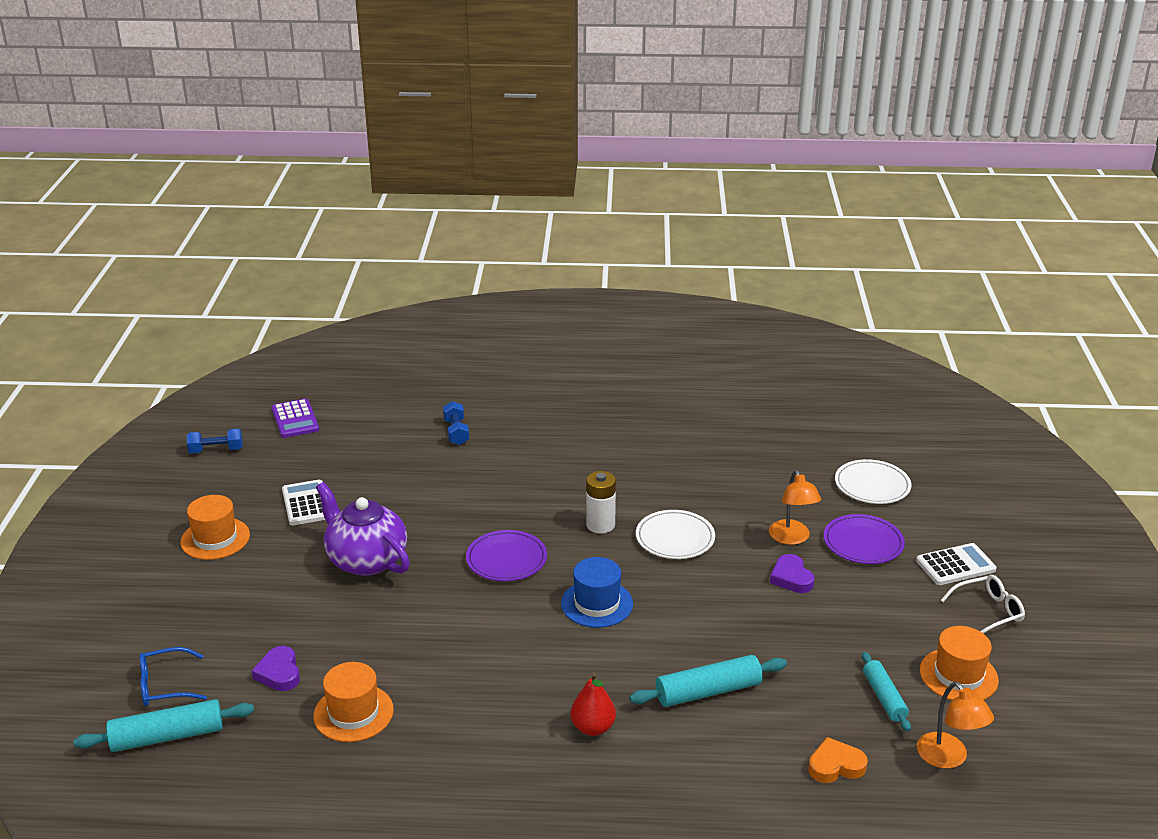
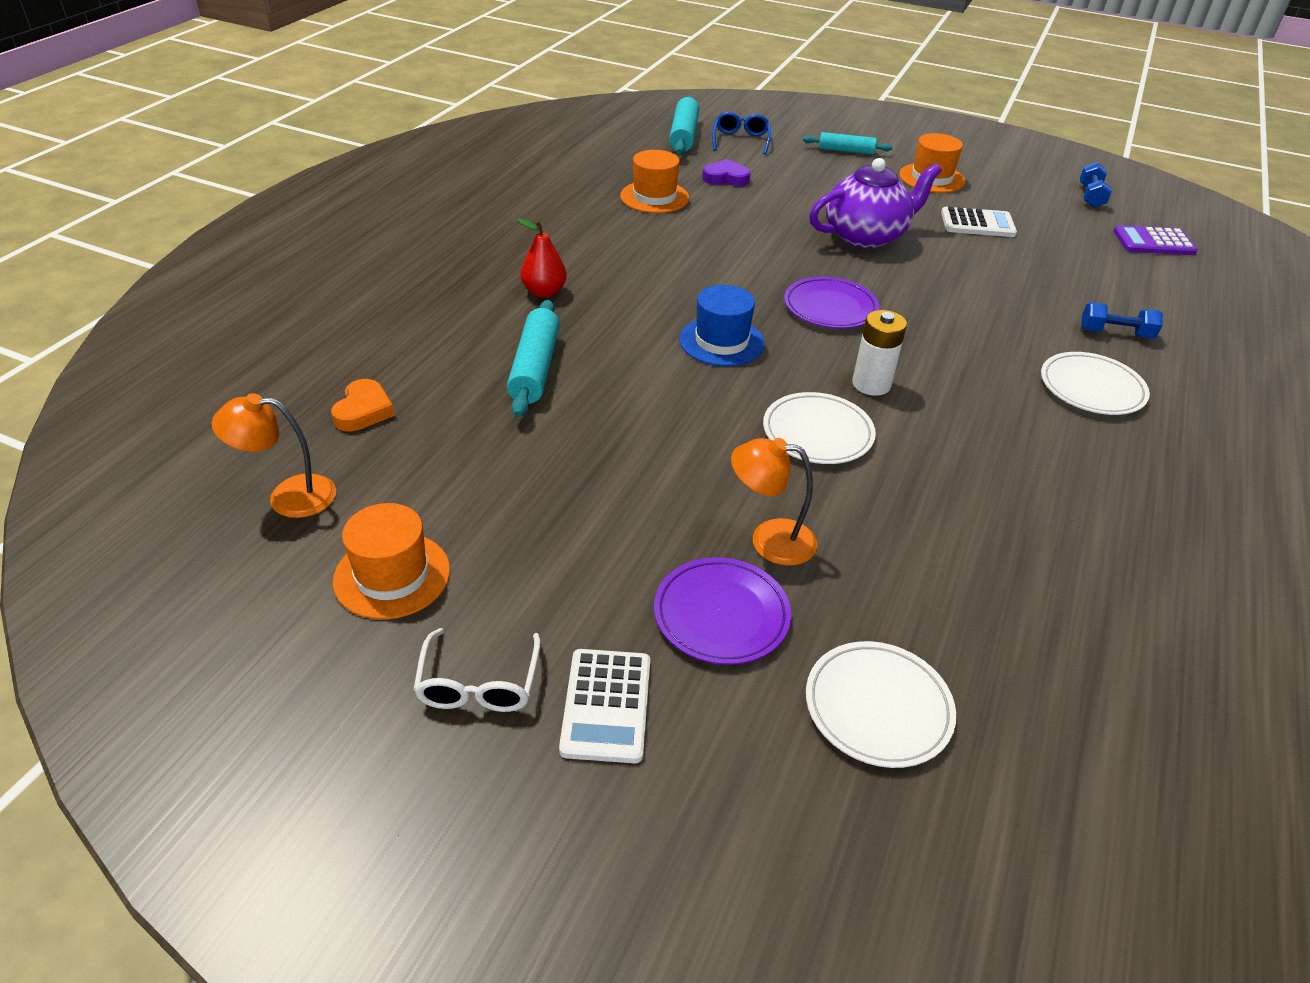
camera: 110 degrees right, 10 degrees up
(536, 439) = (1092, 388): none -> white plate
(791, 578) = (682, 503): purple heart -> none
(884, 697) = (417, 489): turquoise rolling pin -> turquoise rolling pin (846, 151)

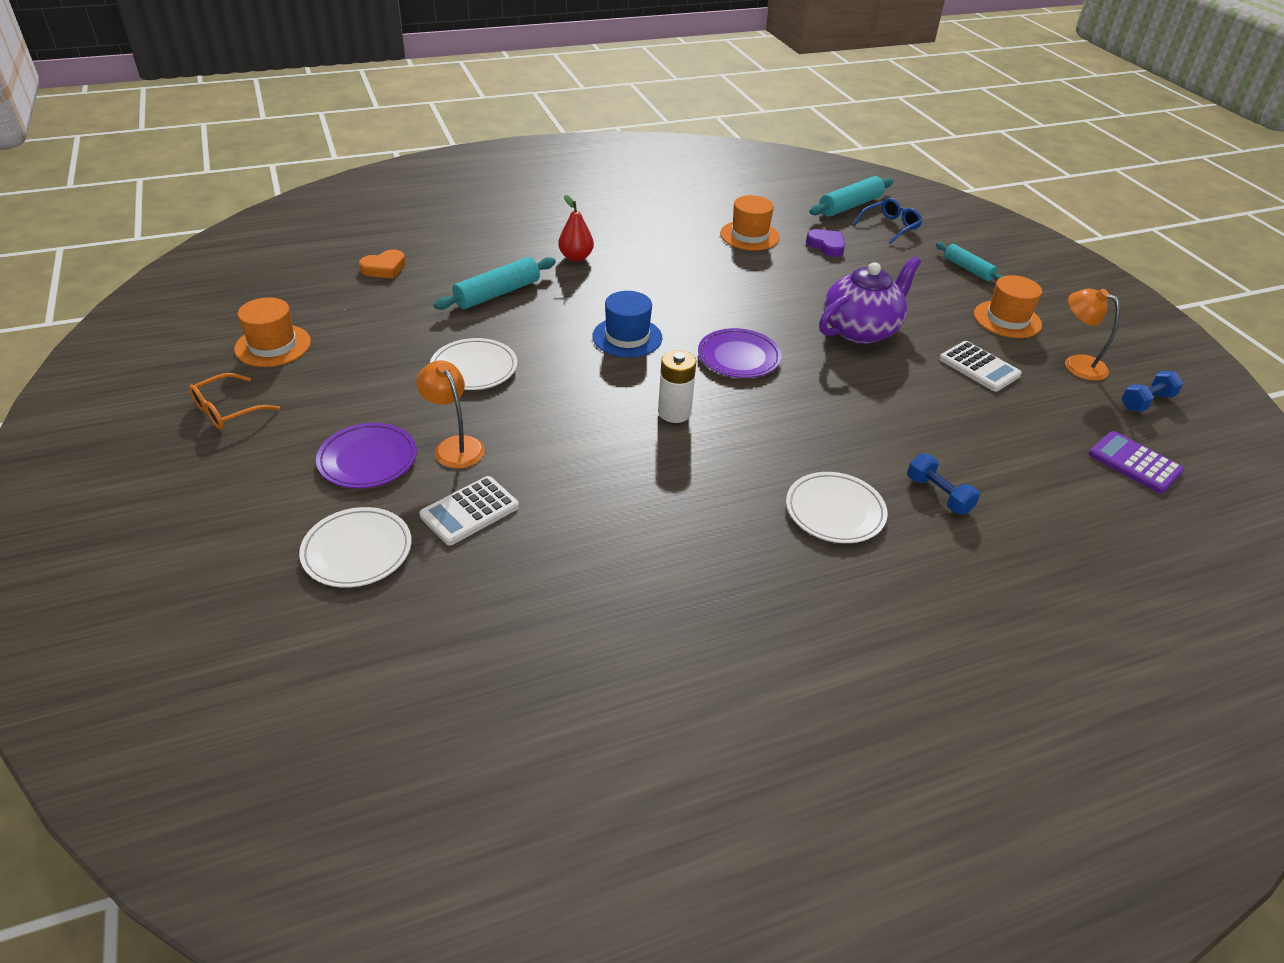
camera: 45 degrees right, 0 degrees up
(288, 496) = (292, 287): orange lamp -> orange lamp (1076, 364)
(479, 684) = (227, 410): white glasses -> orange glasses
(606, 705) = (255, 456): white calculator -> white calculator (470, 511)
(817, 433) = (586, 416): white plate -> white plate (474, 368)
(866, 236) = (861, 330): purple teapot -> purple teapot turned 60 degrees counterclockwise

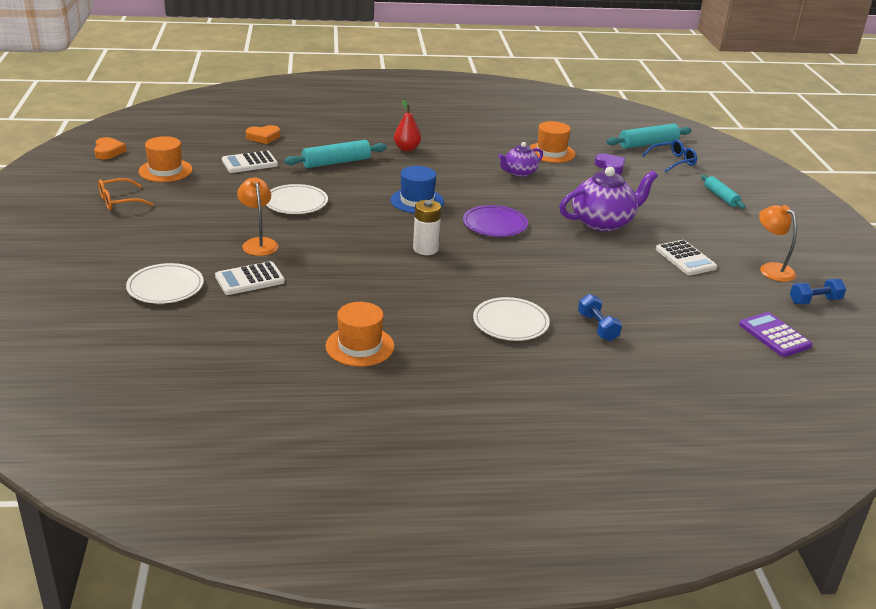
camera: 15 degrees right, 10 degrees down
(177, 327) = (108, 151): none -> orange heart
(368, 459) = (197, 241): purple plate -> none
(384, 313) = (249, 163): none -> white calculator
(728, 272) = (519, 172): none -> purple teapot
(1007, 319) = (731, 233): orange hat -> orange hat (360, 346)

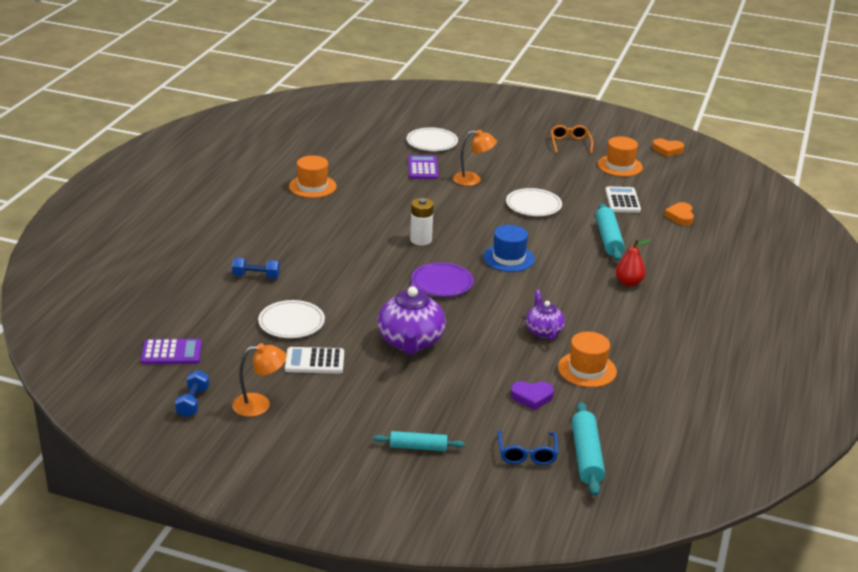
camera: 115 degrees right, 0 degrees up
(250, 279) = (422, 168): white calculator -> purple calculator
(510, 323) = (292, 244): white plate -> white plate (291, 322)

